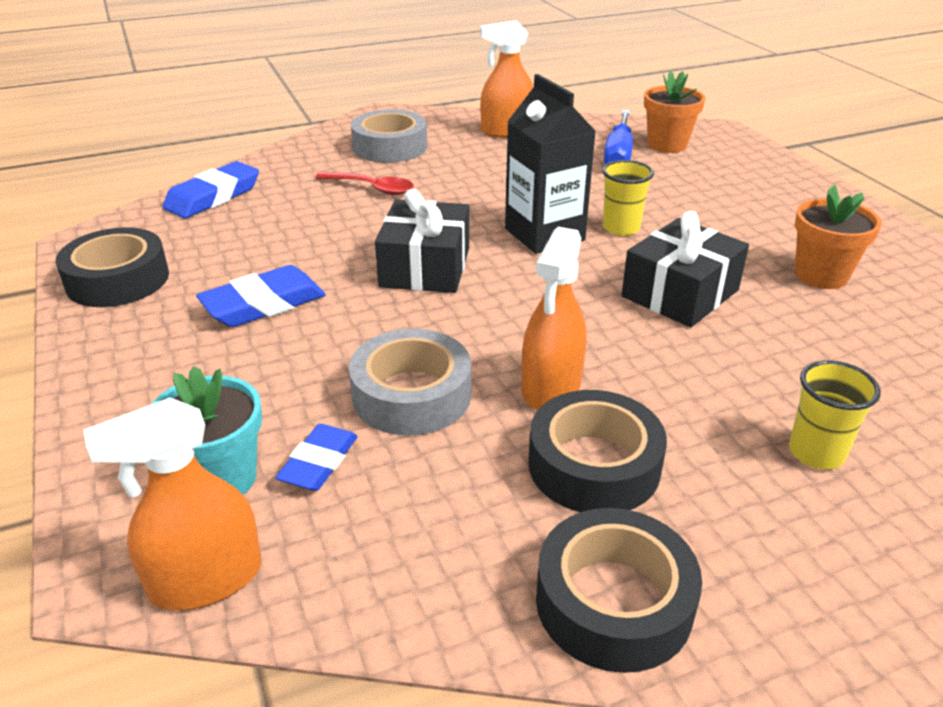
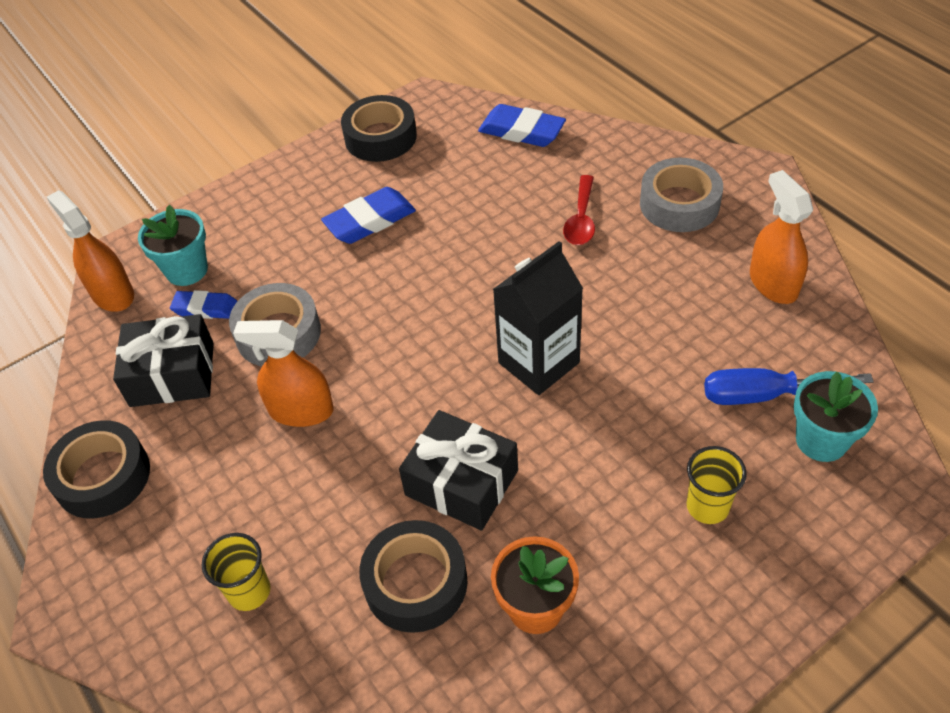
camera: 80 degrees right, 15 degrees up
(263, 304) = (370, 220): blue eraser -> blue eraser turned 75 degrees counterclockwise
(425, 267) = (451, 294): black gift -> black gift (172, 374)
(594, 465) = (219, 450): black tape -> black tape (415, 582)
(621, 228) = (576, 421): yellow cup -> yellow cup (707, 506)
(667, 145) = (821, 440): orange flower pot -> turquoise flower pot

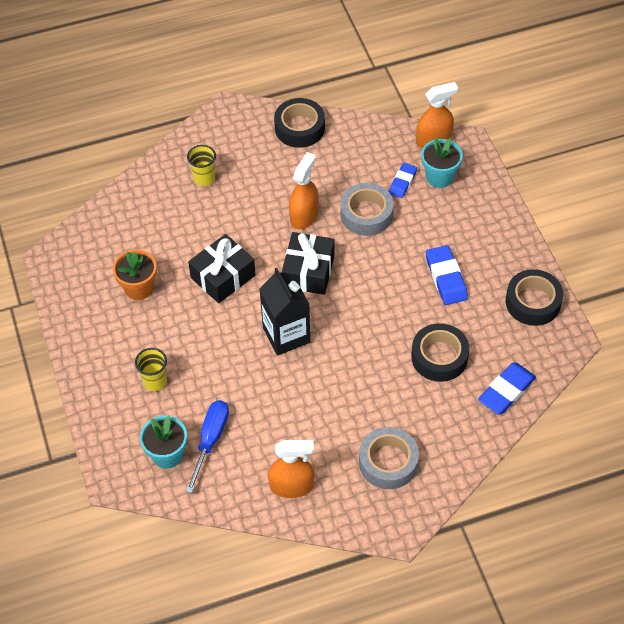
camera: 105 degrees right, 5 degrees up
(172, 374) = (356, 162): black gift -> black gift (308, 271)
(415, 582) = (176, 244): black tape -> black tape (439, 357)
(581, 219) = (398, 397): red spoon -> none

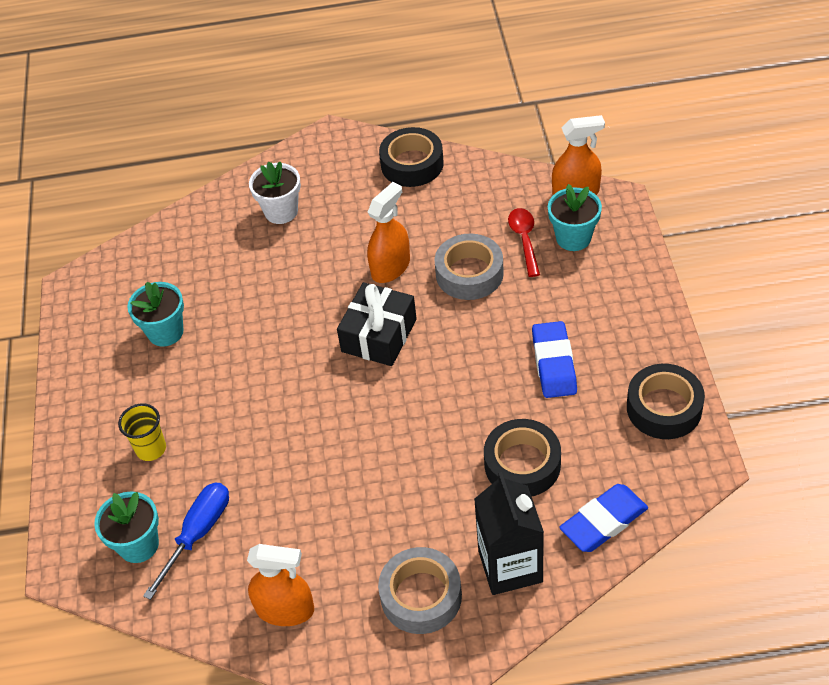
camera: 15 degrees right, 5 degrees down
(139, 288) = (165, 332): orange flower pot -> turquoise flower pot
(204, 178) = (281, 211): yellow cup -> white flower pot
(223, 276) = (271, 330): black gift -> none
(286, 335) = (330, 411): black carton -> black carton (510, 566)
(402, 182) = (524, 240): blue eraser -> red spoon

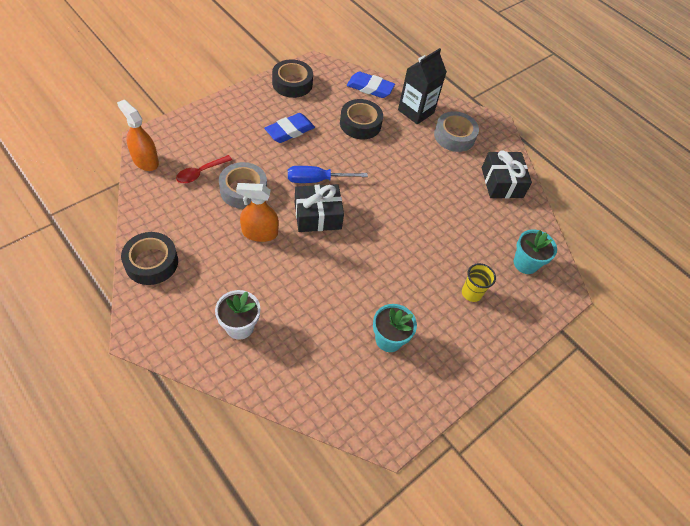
camera: 135 degrees left, 5 degrees up
(198, 533) = (497, 239): blue screwdriver -> blue screwdriver (316, 180)
(285, 609) = (502, 182): orange spray bottle -> black gift
(573, 238) = (187, 150): turquoise flower pot -> none

